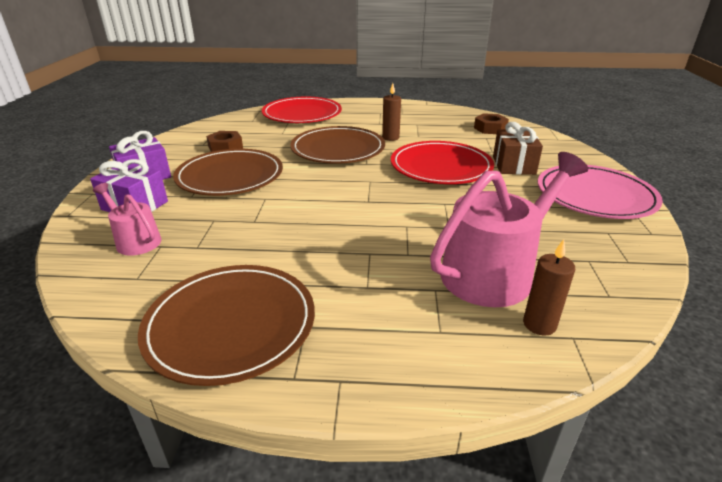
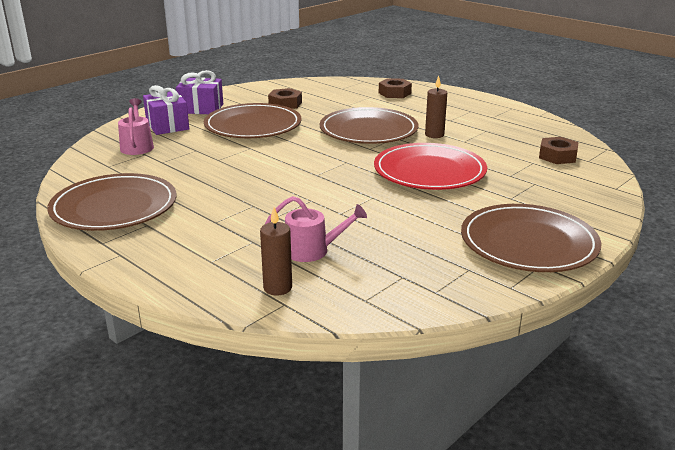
camera: 40 degrees right, 5 degrees down
(302, 114) = (394, 93): red plate -> brown nut
(494, 272) = (312, 250): pink watering can -> pink watering can, size x0.53
(513, 165) = (504, 193): brown gift -> none
(595, 195) = (528, 243): pink plate -> brown plate

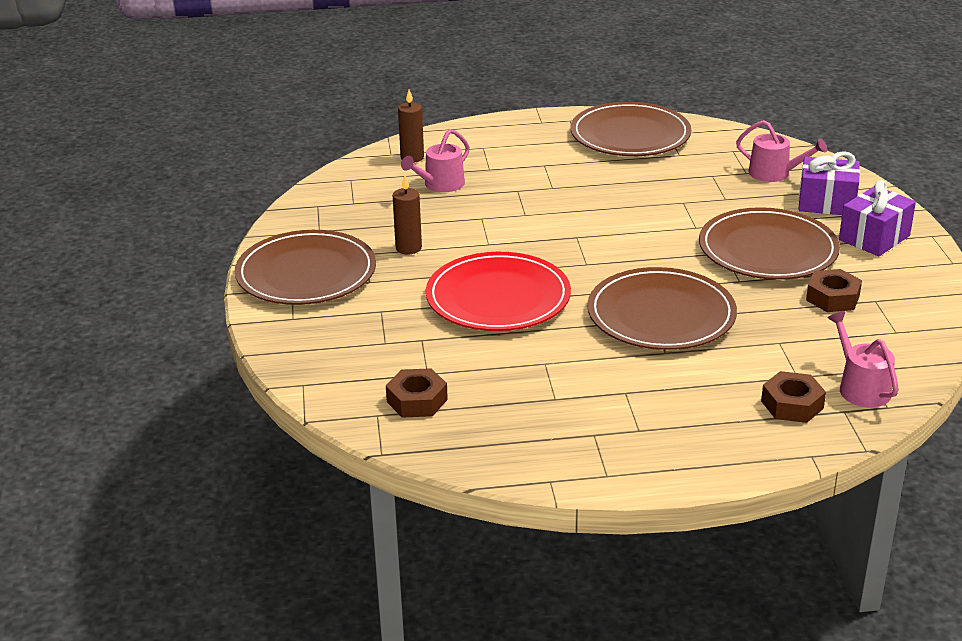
camera: 130 degrees right, 5 degrees up
(358, 86) = (861, 388): none -> pink watering can
(434, 135) = (590, 352): brown candle -> brown candle (408, 248)

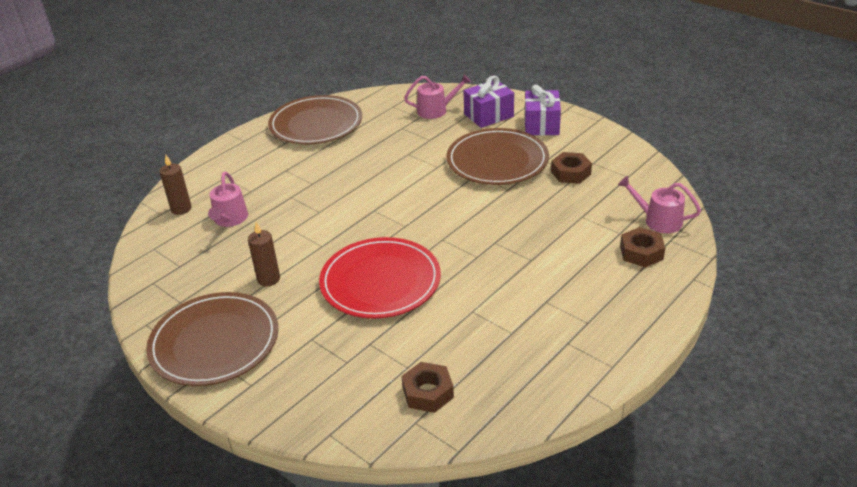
camera: 40 degrees left, 5 degrees up
(661, 315) = (496, 236): brown plate -> none

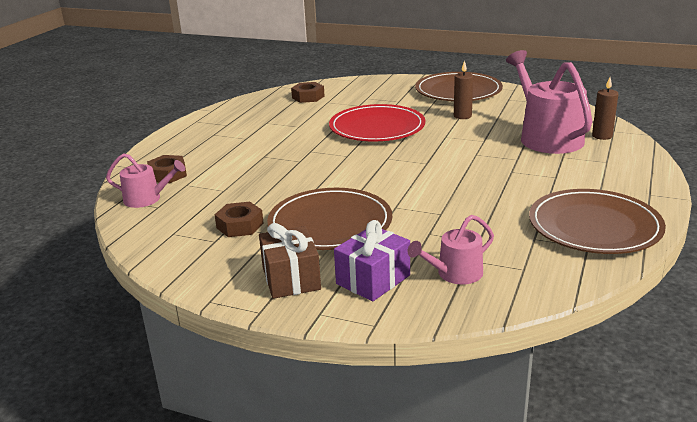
camera: 160 degrees right, 10 degrees down
(230, 219) = (547, 137): pink watering can -> pink watering can, size x1.90
(541, 125) = (291, 278): purple gift -> brown gift

